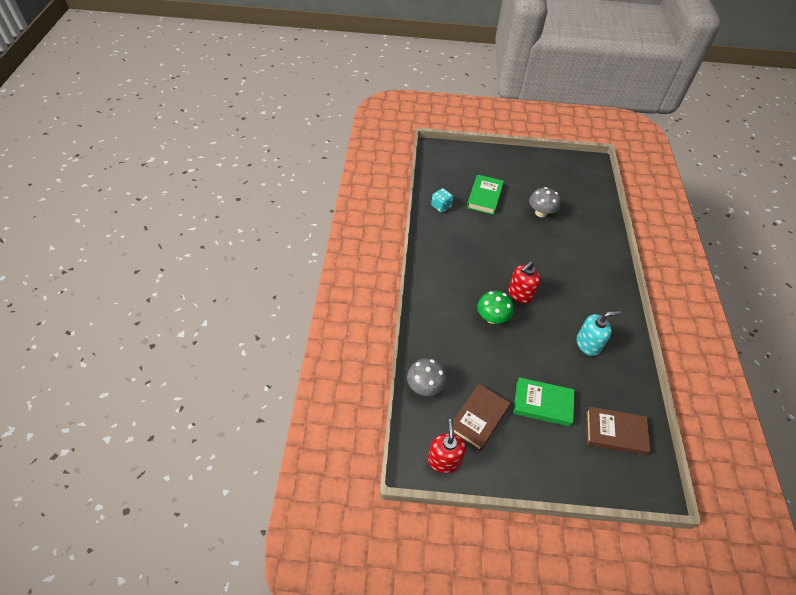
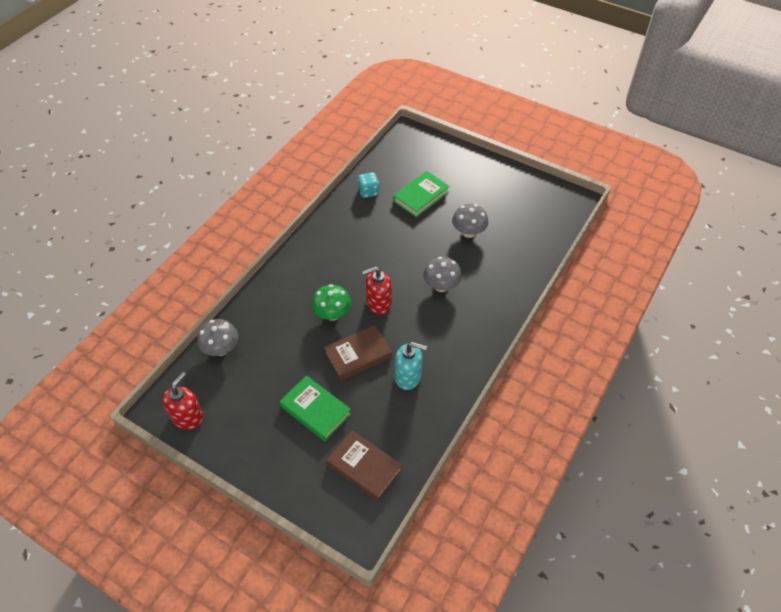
camera: 30 degrees right, 0 degrees up
(478, 418) = (246, 397): brown book -> brown book (358, 355)
(554, 262) = (441, 286): none -> grey mushroom

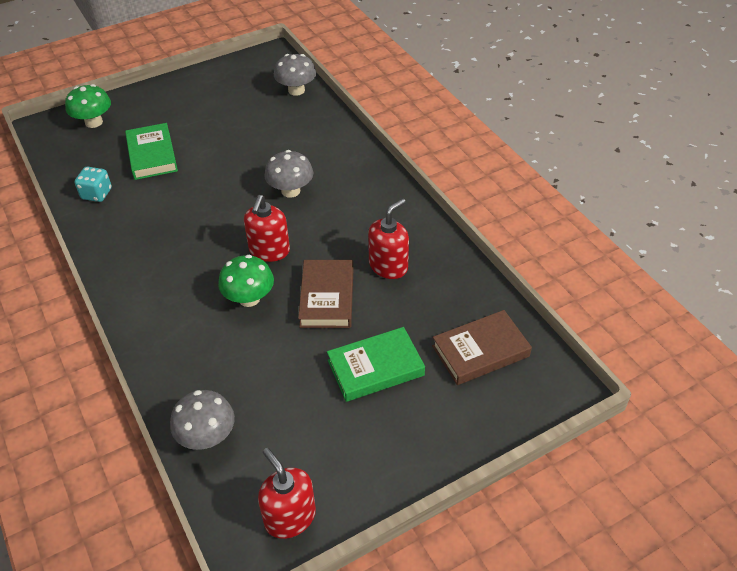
camera: 60 degrees left, 5 degrees down
(408, 377) = (388, 266): turquoise soap dispenser -> red soap dispenser
(429, 152) = (94, 122): none -> green mushroom
(468, 232) = (239, 141): grey mushroom -> grey mushroom (296, 90)

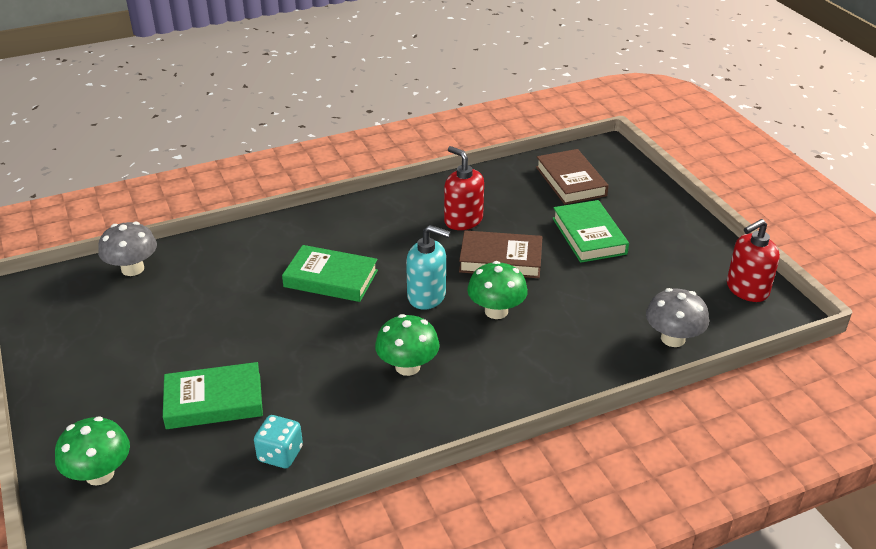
camera: 85 degrees left, 10 degrees down
(180, 248) = (407, 366): none -> green mushroom
(269, 251) = (427, 296): red soap dispenser -> turquoise soap dispenser
(290, 191) = (331, 278): grey mushroom -> green book

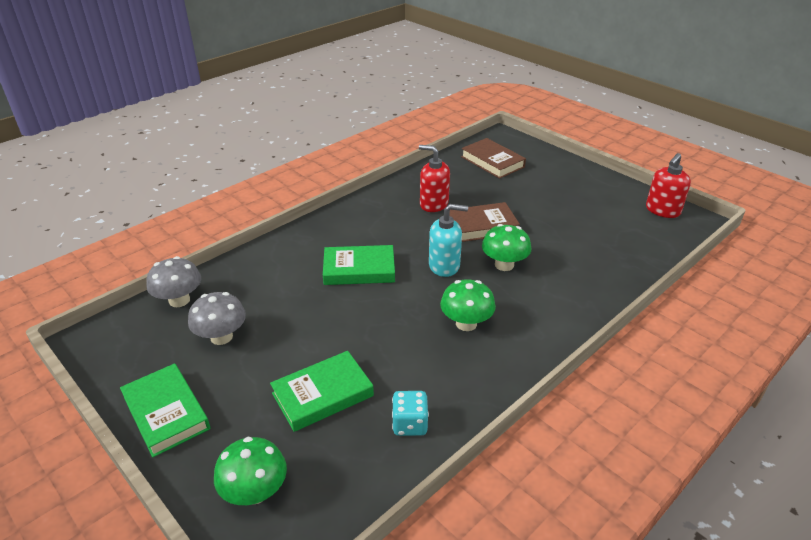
camera: 20 degrees left, 0 degrees up
(589, 236) = (532, 197): green book -> green book (166, 413)
(673, 338) = (640, 255): grey mushroom -> grey mushroom (221, 337)

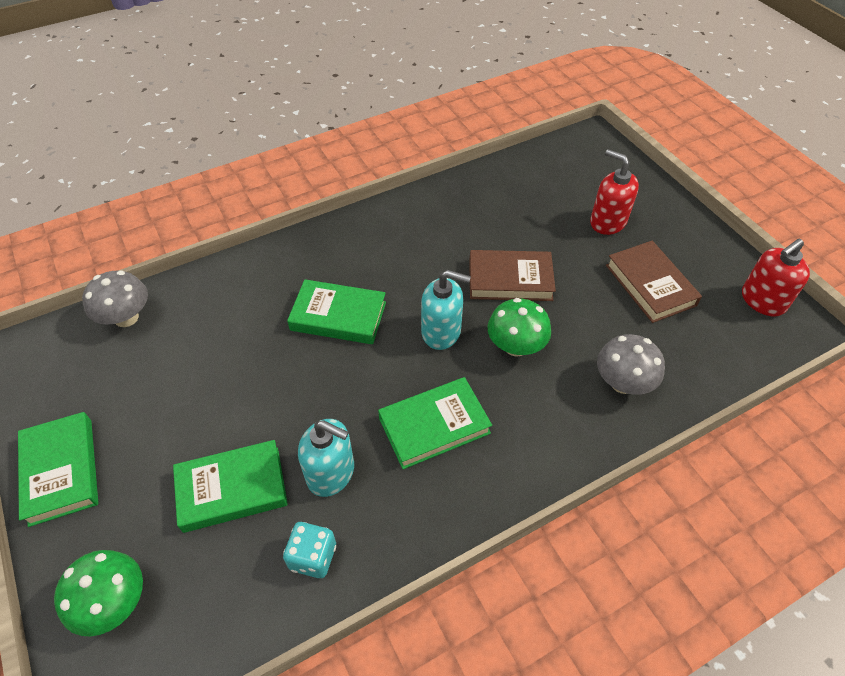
camera: 15 degrees right, 15 degrees up
(221, 337) = (153, 380): grey mushroom -> grey mushroom (622, 383)
(399, 368) = (331, 473): none -> turquoise soap dispenser
(433, 204) = (464, 233): red soap dispenser -> red soap dispenser (607, 222)
(466, 323) = (434, 426): green mushroom -> green book
(492, 162) = (564, 178): brown book -> brown book (650, 285)

